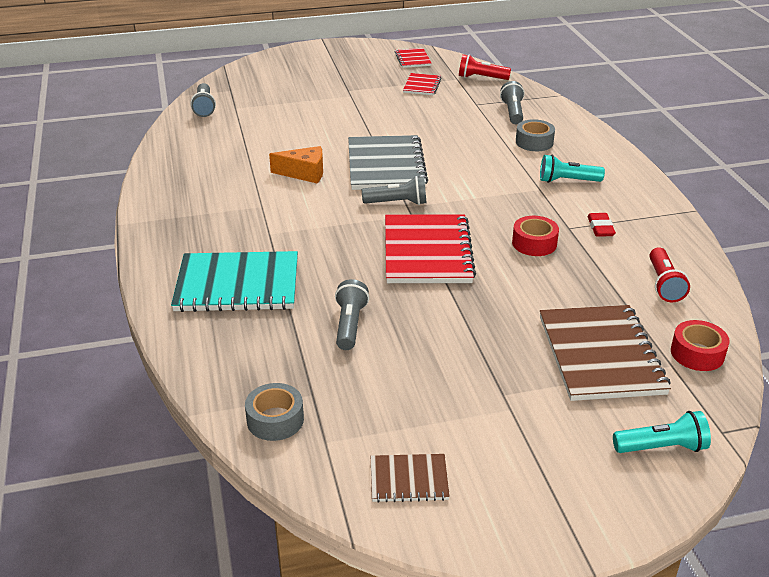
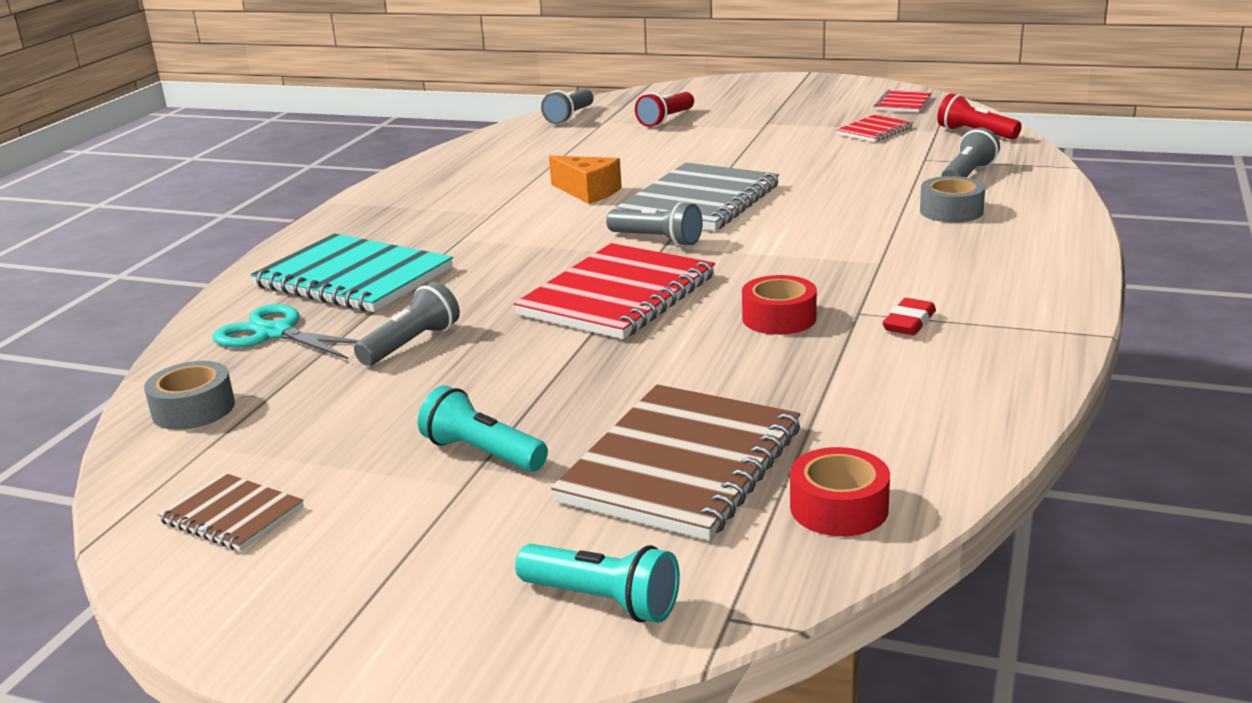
camera: 35 degrees right, 10 degrees down
(246, 345) = (275, 333): none -> turquoise scissors
(567, 181) = (938, 261): turquoise flashlight -> turquoise flashlight (482, 453)
(664, 284) = (913, 410): red flashlight -> red flashlight (666, 120)

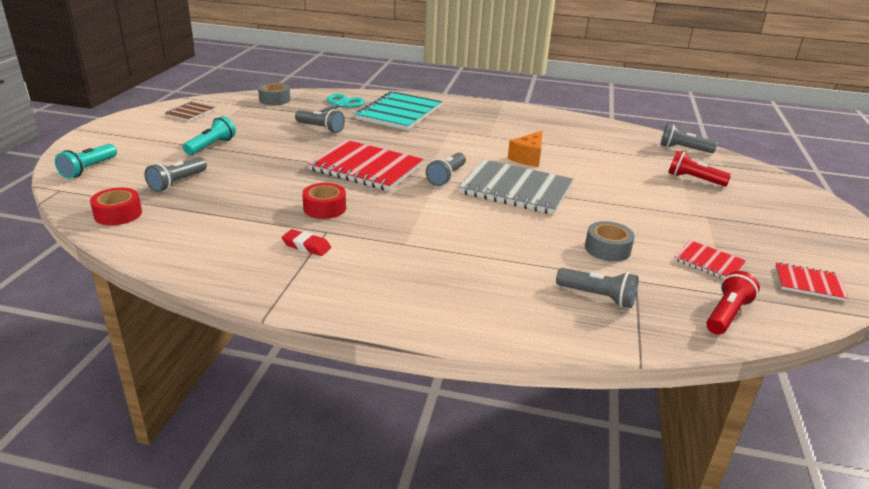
camera: 80 degrees right, 5 degrees up
(682, 465) = (177, 182): brown notebook -> grey flashlight
(951, 211) = (506, 280): grey tape -> grey tape (607, 249)

